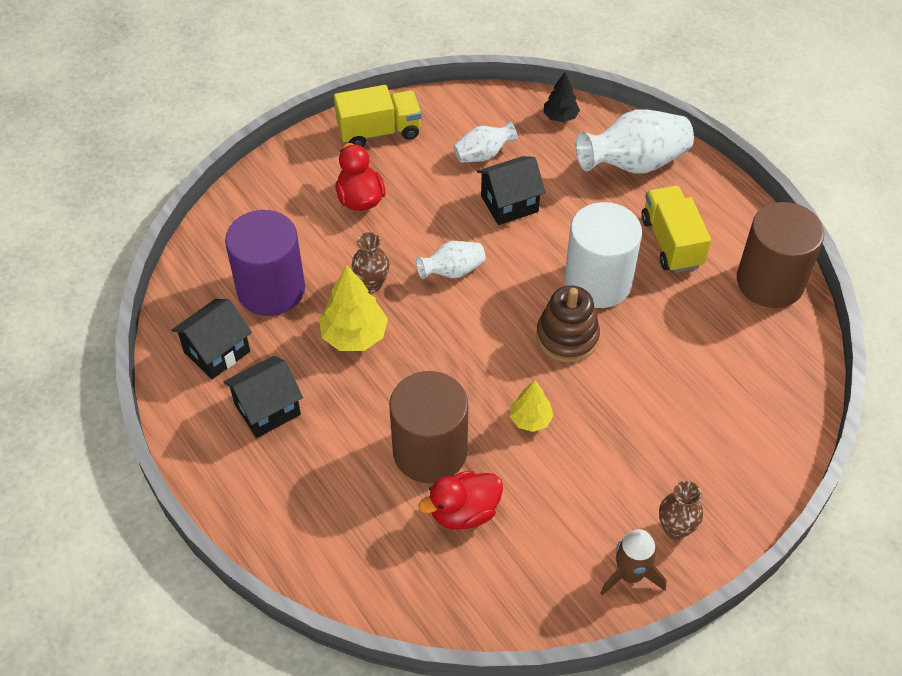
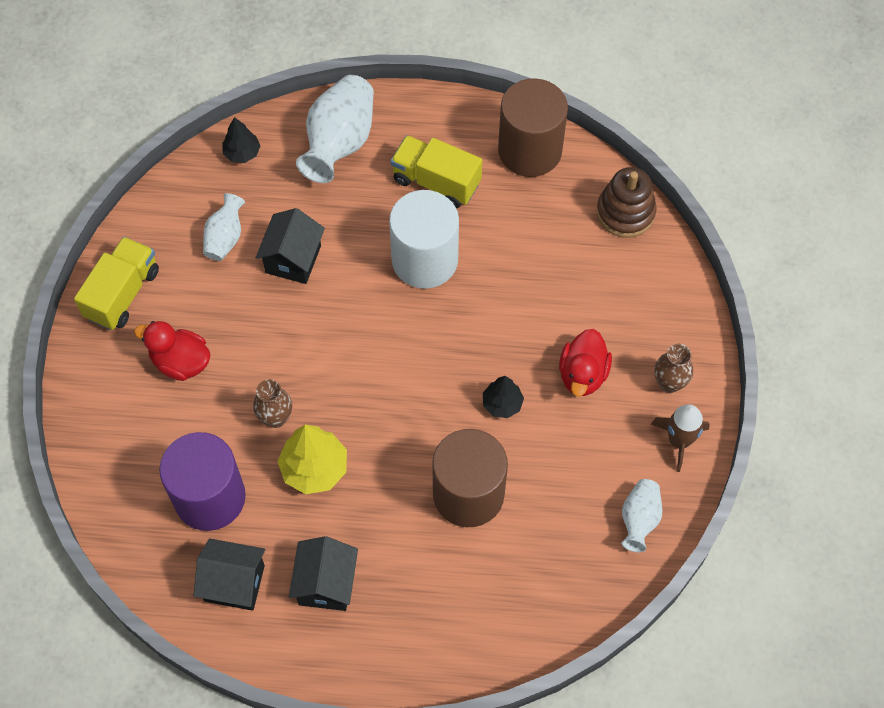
camera: 50 degrees left, 10 degrees up
(217, 352) = (234, 583): black house -> black house turned 75 degrees counterclockwise
(452, 271) = (319, 351): white vase -> white vase (639, 519)
(464, 512) = (539, 510): red duck -> red duck (582, 374)
(530, 419) = (502, 404): yellow tree -> black tree
(567, 337) = (454, 321): brown stacking toy -> brown stacking toy (625, 212)

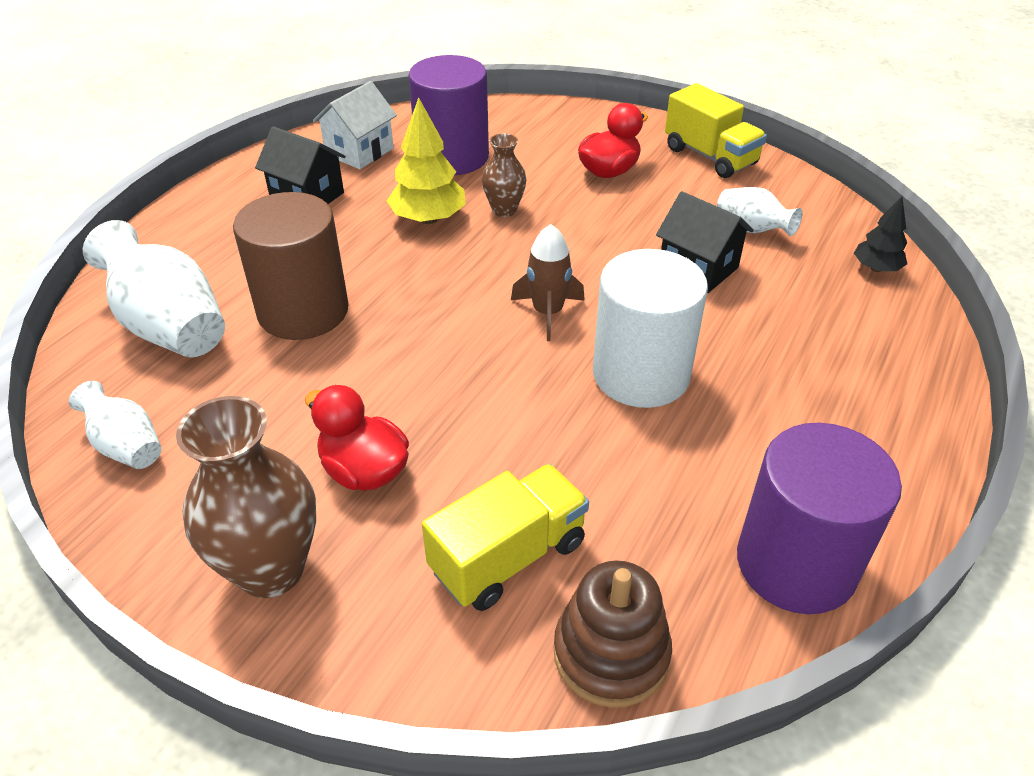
camera: 115 degrees right, 20 degrees down
(234, 583) = (359, 152): black house -> white house
(339, 143) = (871, 352): white vase -> white vase (169, 326)
(436, 182) = (770, 427): yellow truck -> yellow truck (508, 556)
(502, 404) = (387, 376): black tree -> none
(530, 150) = (796, 563): brown cylinder -> purple cylinder
(669, 383) = (271, 569): brown vase -> brown vase, size x1.80
(679, 441) = (179, 539): brown rocket -> brown rocket (547, 312)

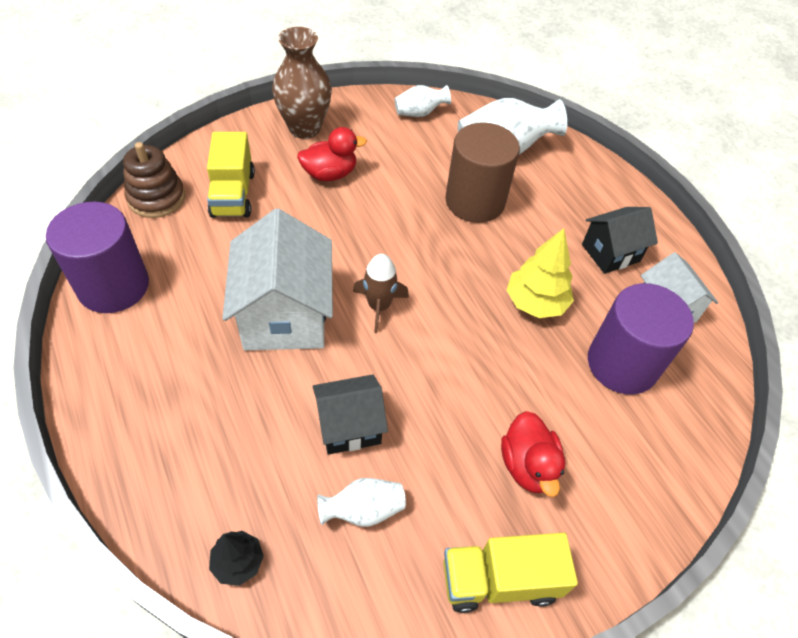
camera: 120 degrees right, 10 degrees up
(504, 210) = (517, 353): brown vase -> none
(641, 374) = (285, 315): white cylinder -> white house

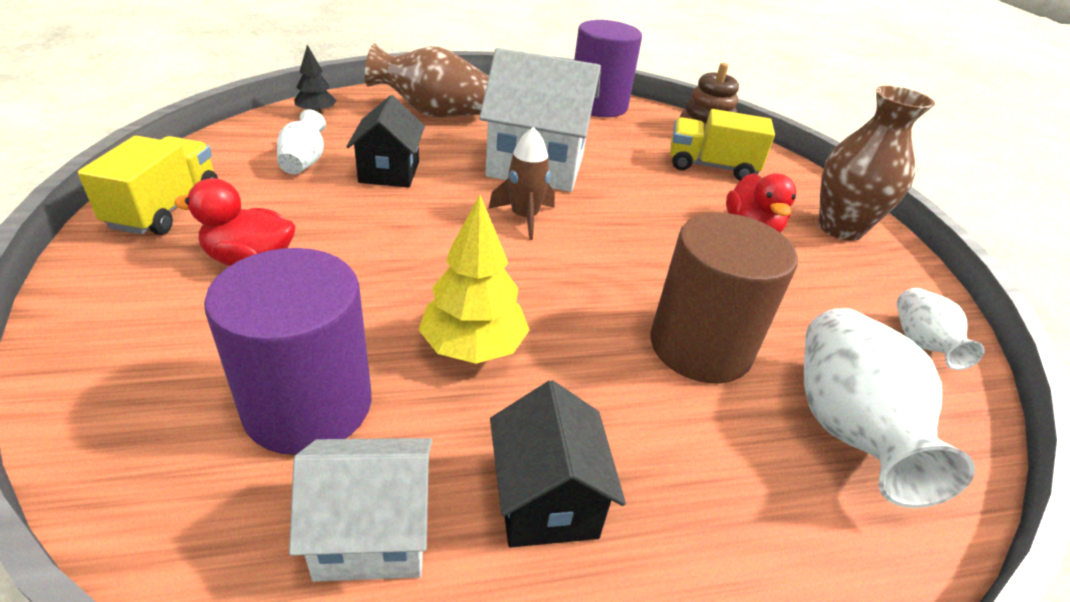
camera: 105 degrees right, 15 degrees down
(192, 436) = (433, 113): none -> brown vase

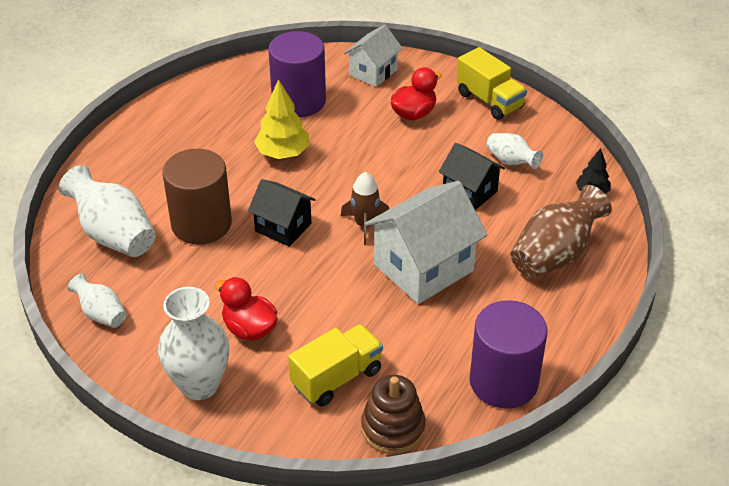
camera: 135 degrees right, 5 degrees up
(373, 533) = (230, 96): white house -> white house (373, 72)
(546, 499) = (195, 135): black house -> black house (283, 227)
(840, 228) = (199, 385): brown vase -> white vase

